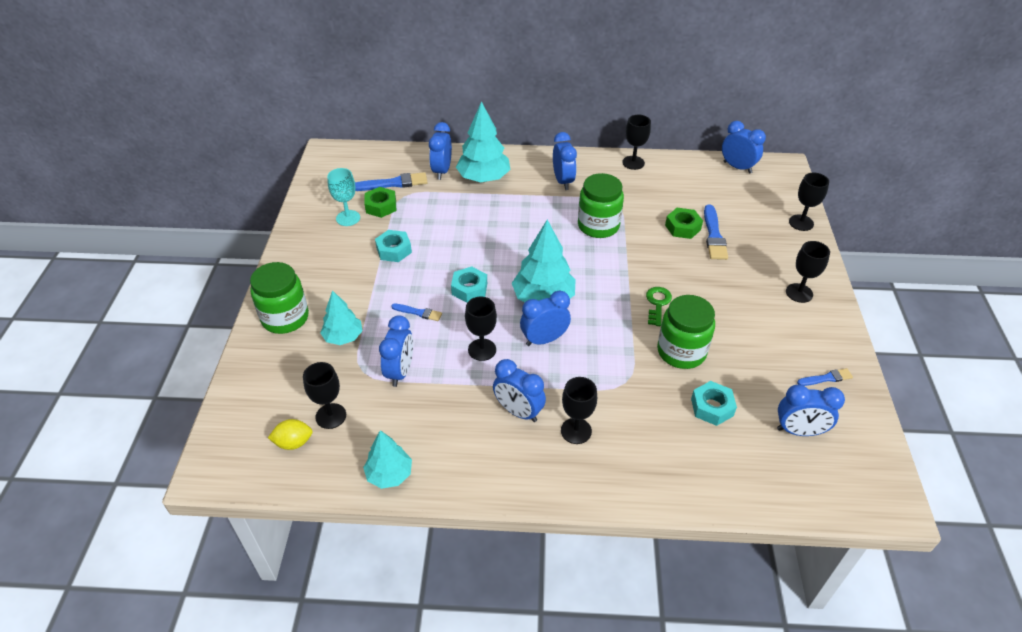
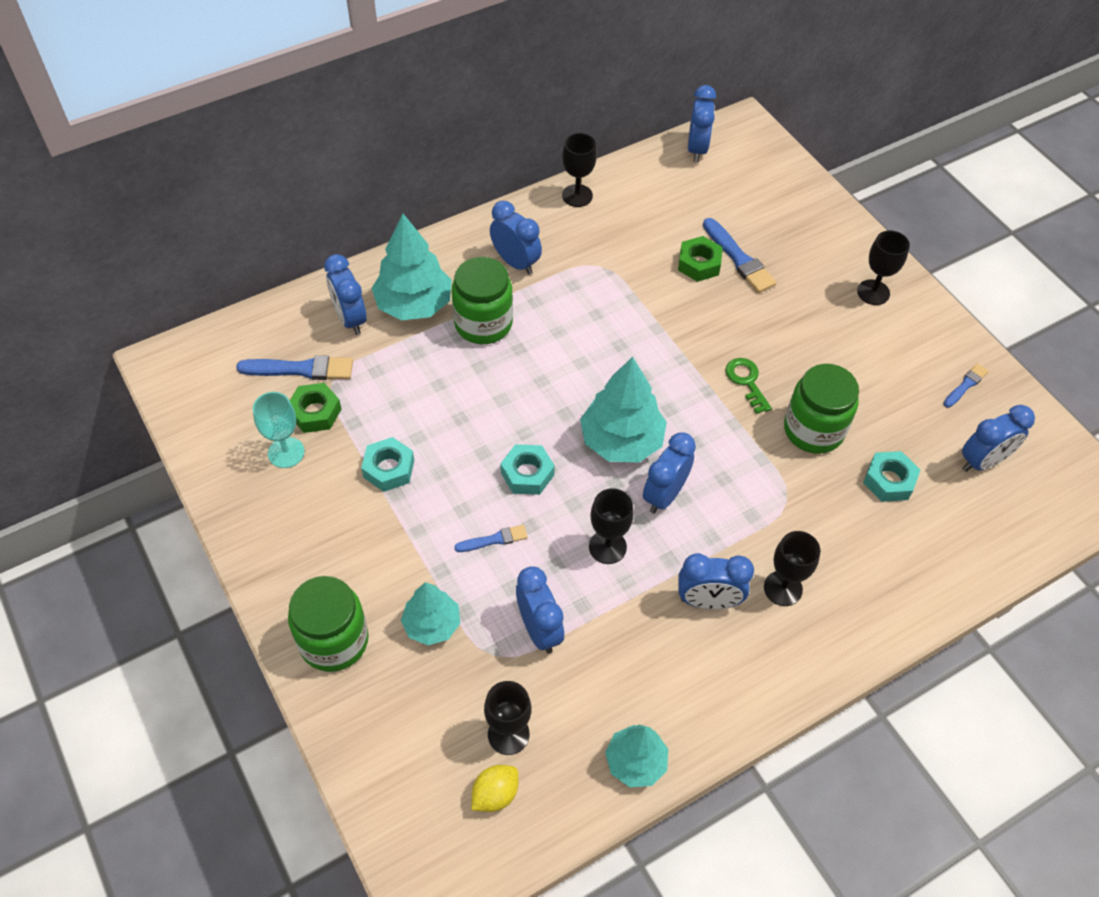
camera: 35 degrees left, 10 degrees up
(393, 183) = (301, 369): blue brush -> blue brush turned 45 degrees clockwise
(598, 226) = (606, 308): green jar -> green jar (483, 324)
(737, 167) = (697, 149): blue clock -> blue clock turned 90 degrees clockwise
(801, 223) = (814, 197): black goblet -> none

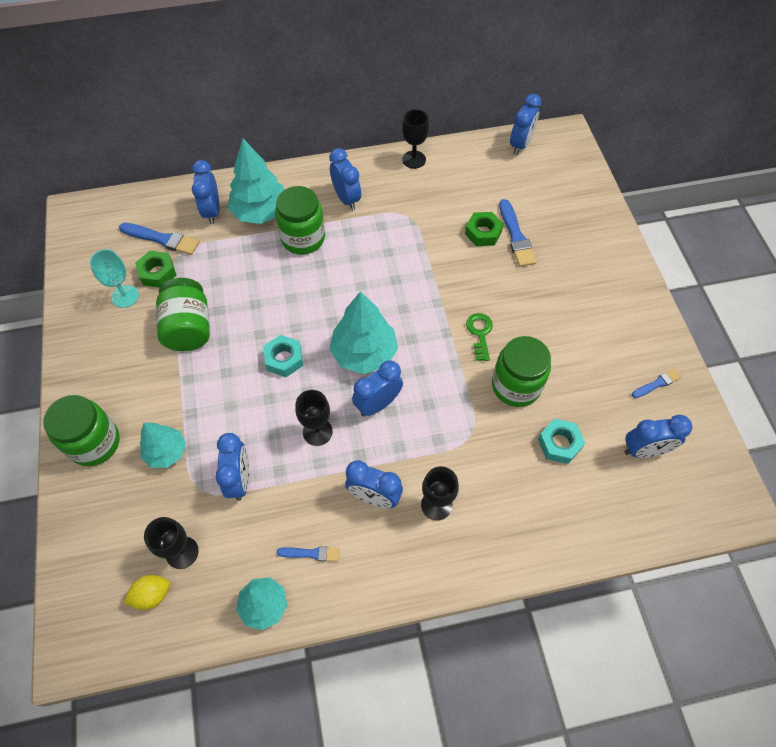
camera: 20 degrees right, 5 degrees up
(389, 469) = (189, 328): turquoise nut -> green jar
(494, 539) = (238, 401): blue brush -> blue brush (311, 553)
(873, 292) = (612, 289): black goblet -> none

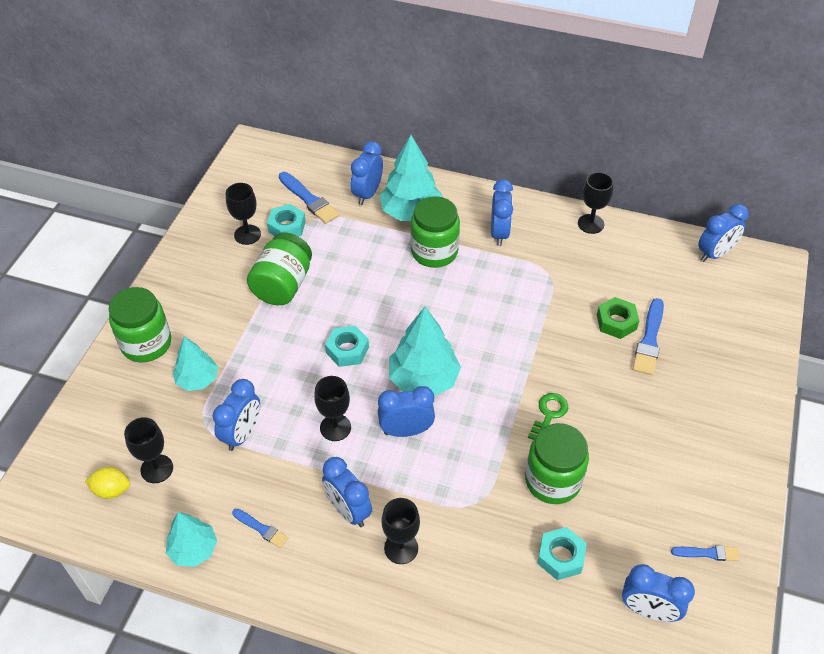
camera: 30 degrees right, 10 degrees down
(125, 296) = (247, 234): turquoise goblet -> black goblet
(158, 273) = (287, 227): green nut -> turquoise nut

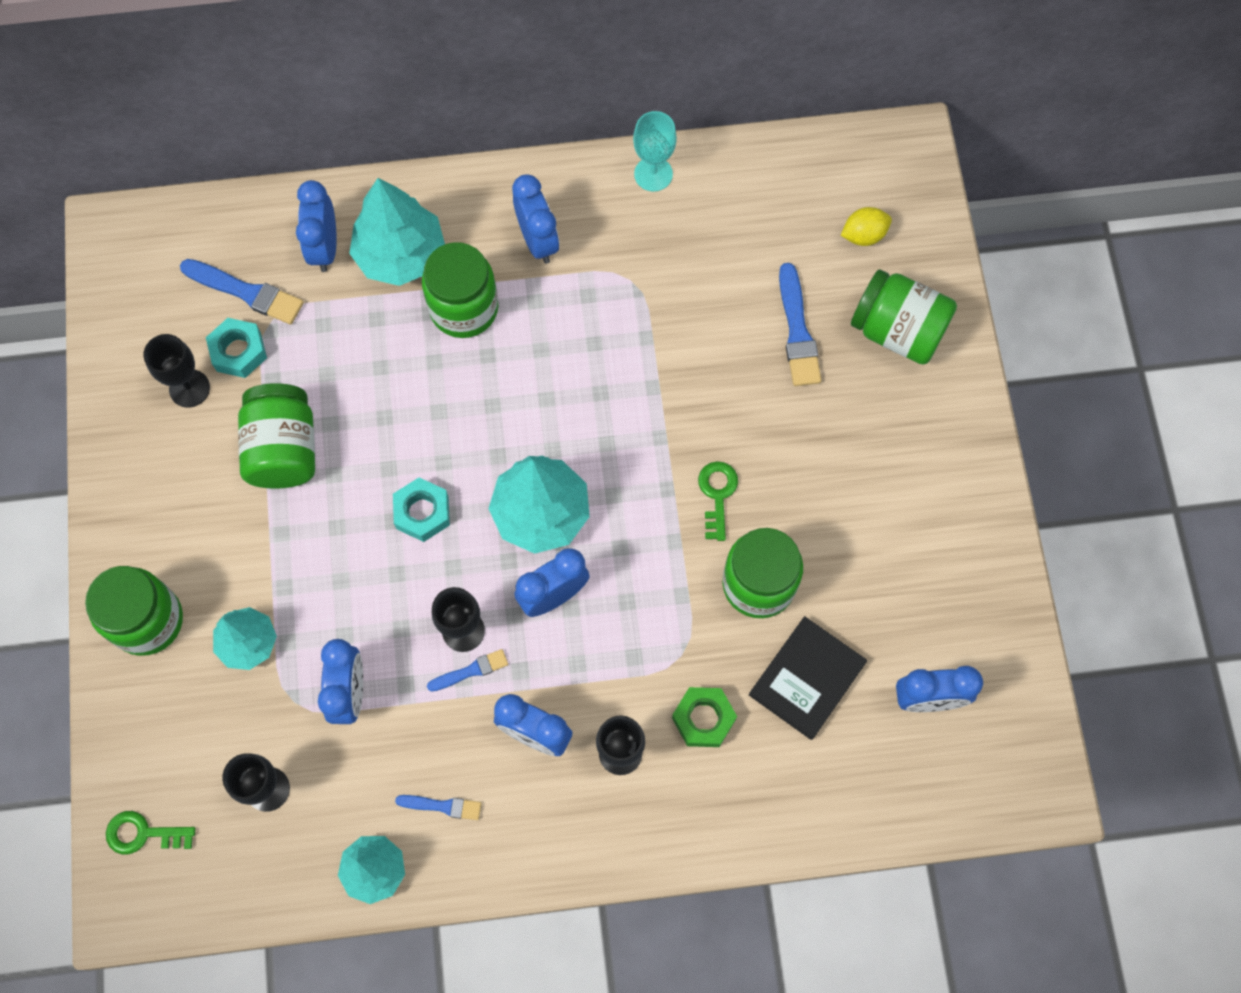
camera: 25 degrees left, 20 degrees up
(65, 461) = (143, 833): none -> green key
(112, 490) = (227, 843): yellow lemon -> yellow lemon (863, 235)
(560, 557) = (807, 678): turquoise nut -> black book
(590, 224) = (653, 174): black goblet -> turquoise goblet
(616, 322) = (746, 320): green nut -> green nut (703, 719)
(708, 553) = (967, 598): blue brush -> blue brush (471, 671)
(715, 254) = (831, 158): blue clock -> none
(721, 365) = (897, 331): none -> green jar

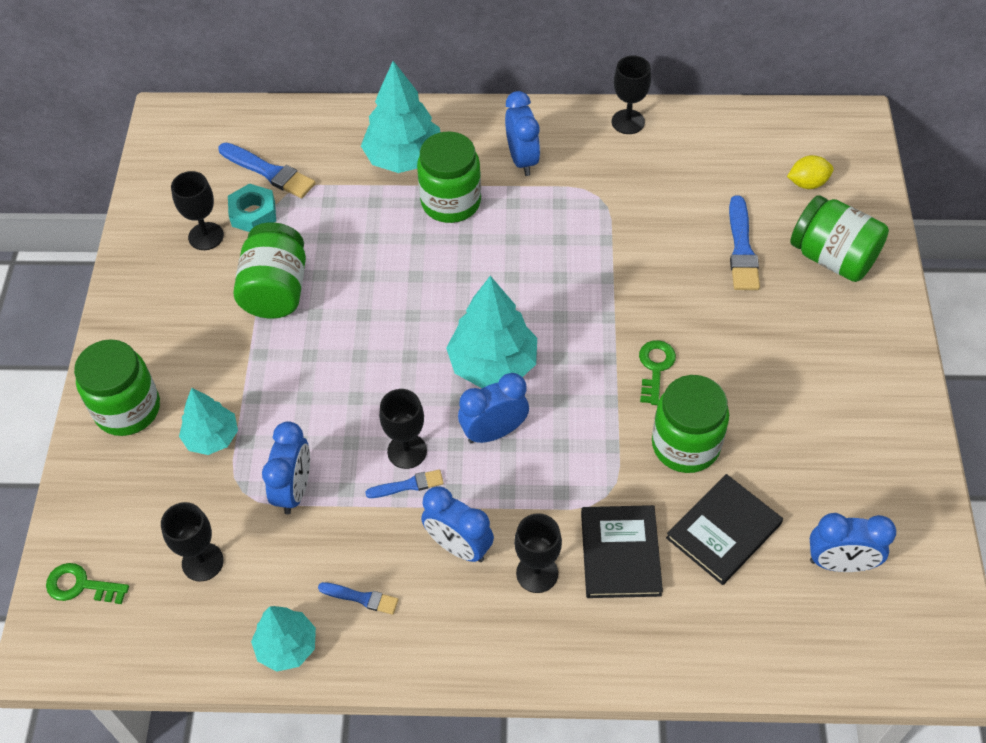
camera: 10 degrees right, 15 degrees down
(324, 248) = (341, 147): blue clock -> none
(422, 512) = (387, 352): turquoise nut -> none
(653, 174) = (628, 122): turquoise goblet -> black goblet
(703, 719) = (620, 553): green nut -> black book

